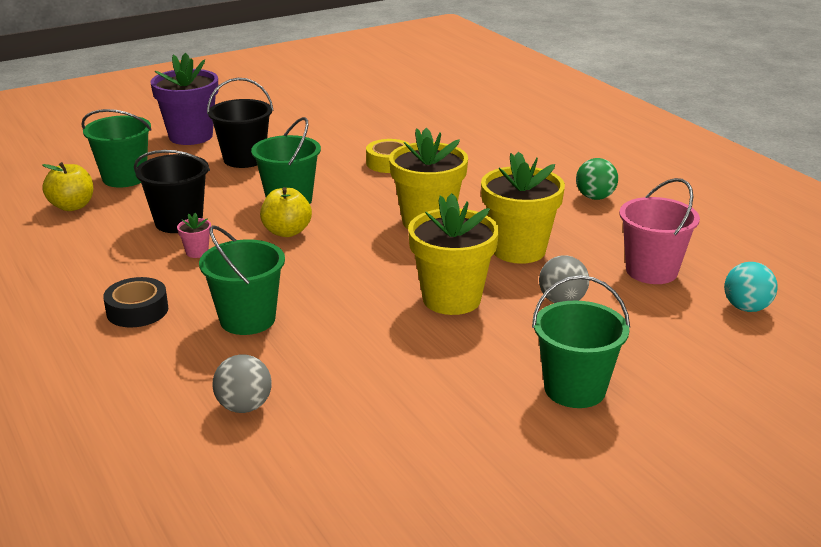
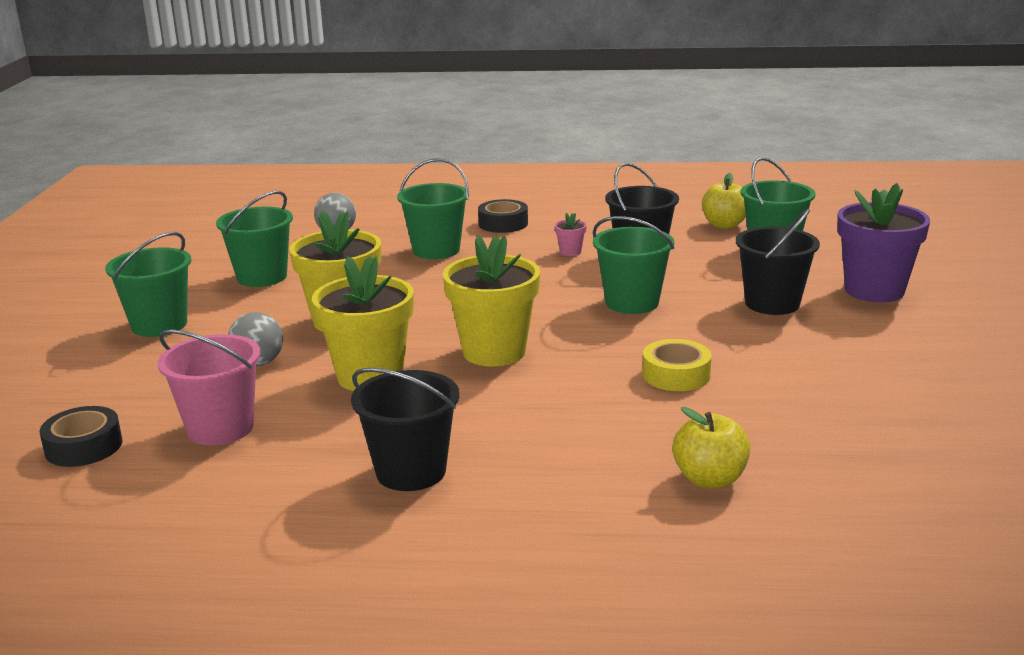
camera: 125 degrees right, 5 degrees down
(287, 232) = (562, 288): yellow apple -> yellow apple (709, 479)
(413, 390) = (262, 277): none -> green bucket
(595, 197) = (411, 471): green ball -> black bucket
(746, 308) = (84, 446): turquoise ball -> black tape

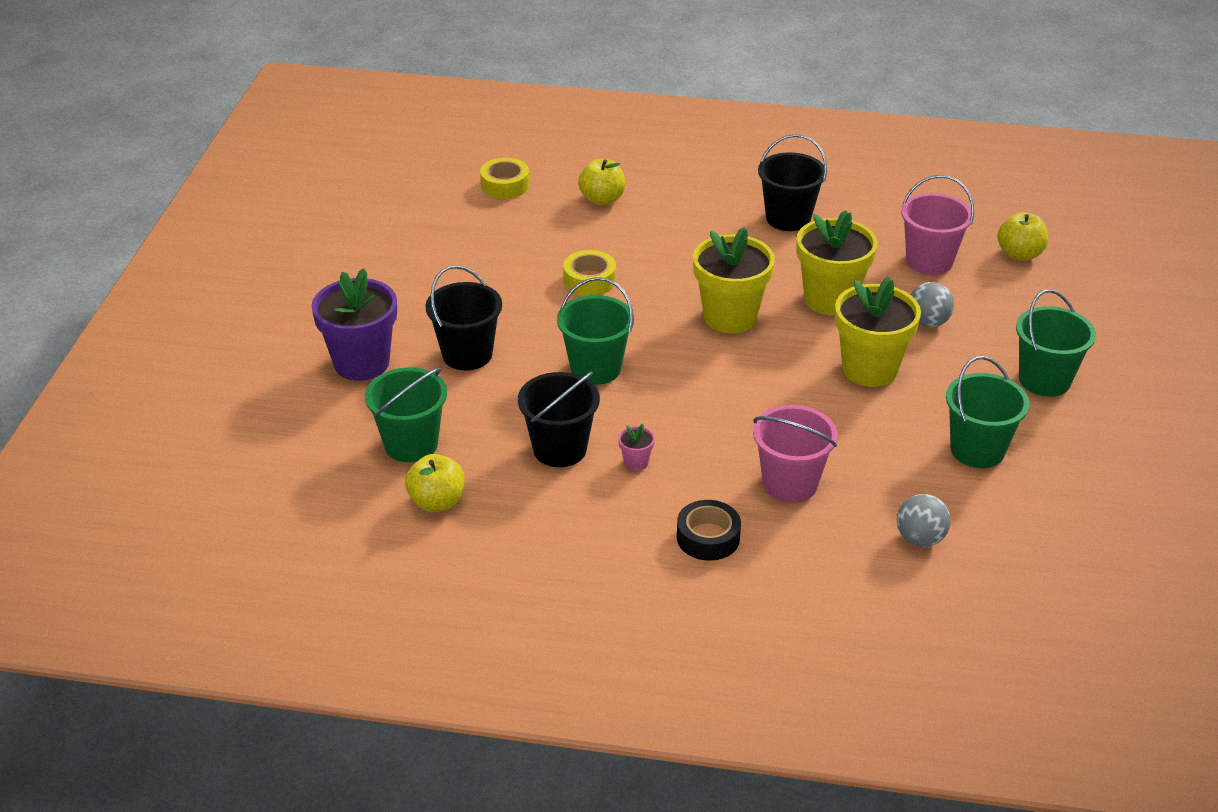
camera: 175 degrees left, 15 degrees up
(84, 446) = (1019, 254): black tape -> yellow apple
(436, 250) = (790, 483): green bucket -> pink bucket
(881, 490) = (505, 185): none -> yellow tape

